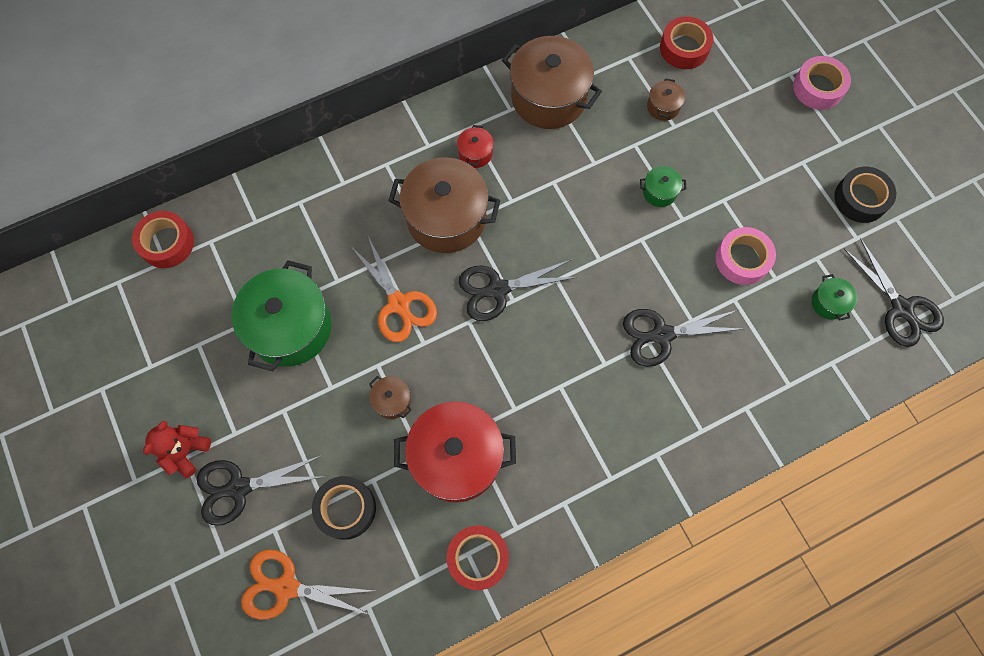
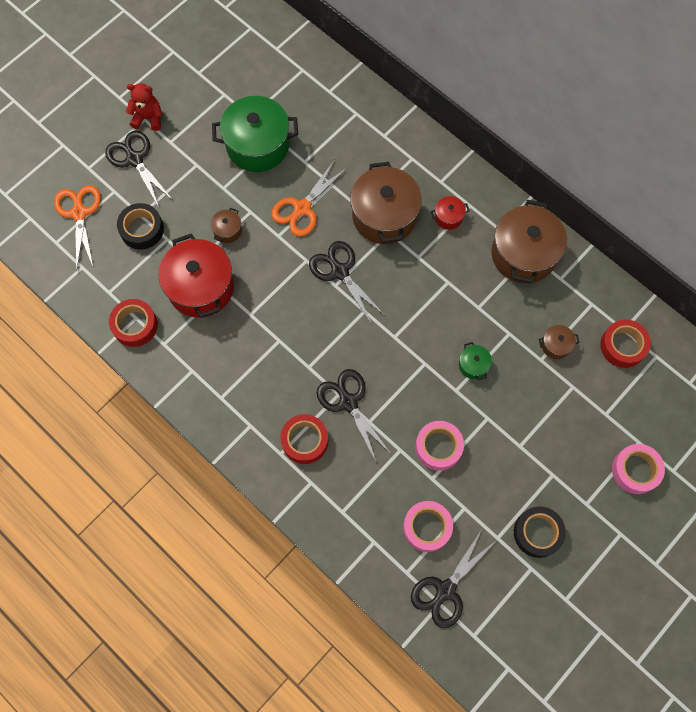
camera: 70 degrees right, 0 degrees up
(167, 243) = (290, 44): red tape -> red tape (305, 441)
(829, 303) = (427, 527): green pot -> pink tape

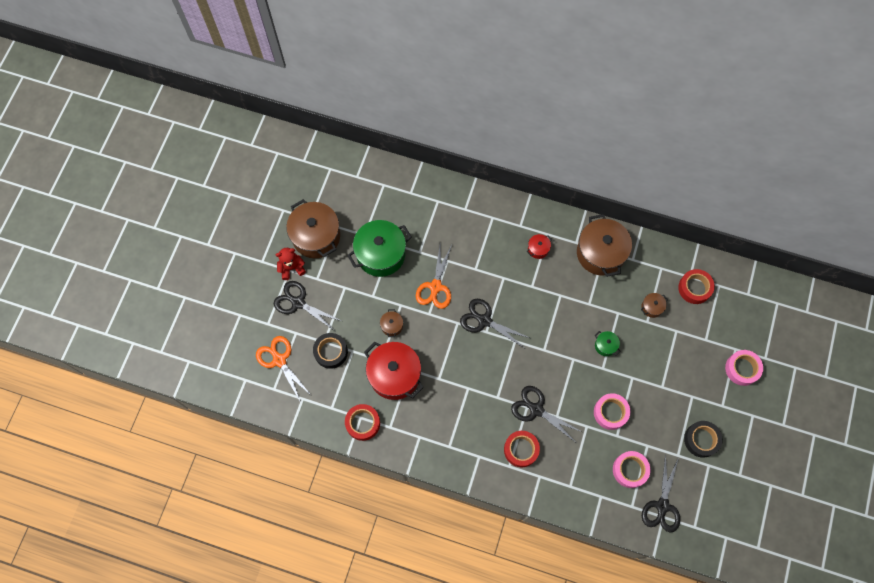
camera: 25 degrees left, 0 degrees up
(384, 216) = (494, 267): brown pot -> brown pot (316, 236)

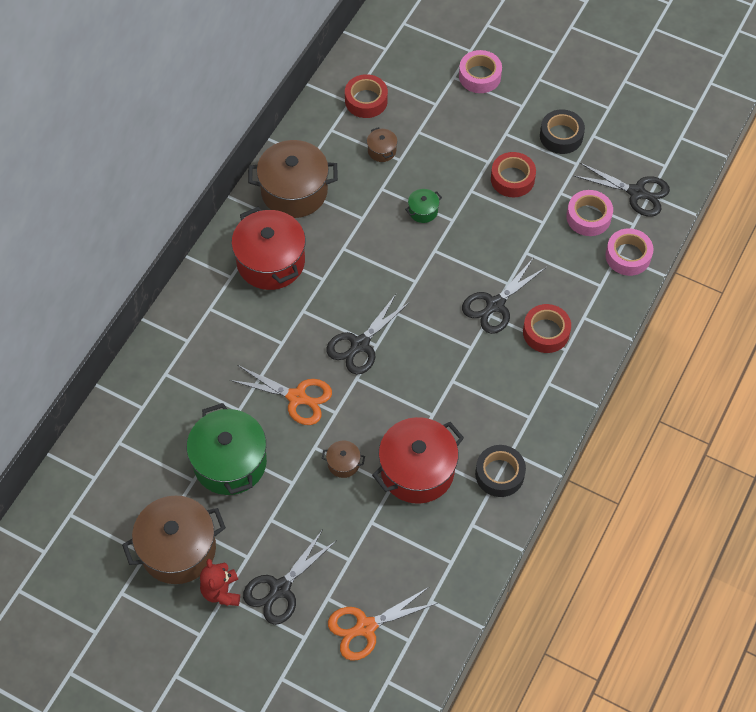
camera: 80 degrees left, 10 degrees down
(331, 352) = (367, 552): black tape -> black tape (499, 474)
(363, 423) = (480, 523): red tape -> red tape (512, 179)
(538, 249) = (271, 262): red pot -> red pot, size x2.28
(610, 412) = (512, 223): pink tape -> pink tape (628, 256)

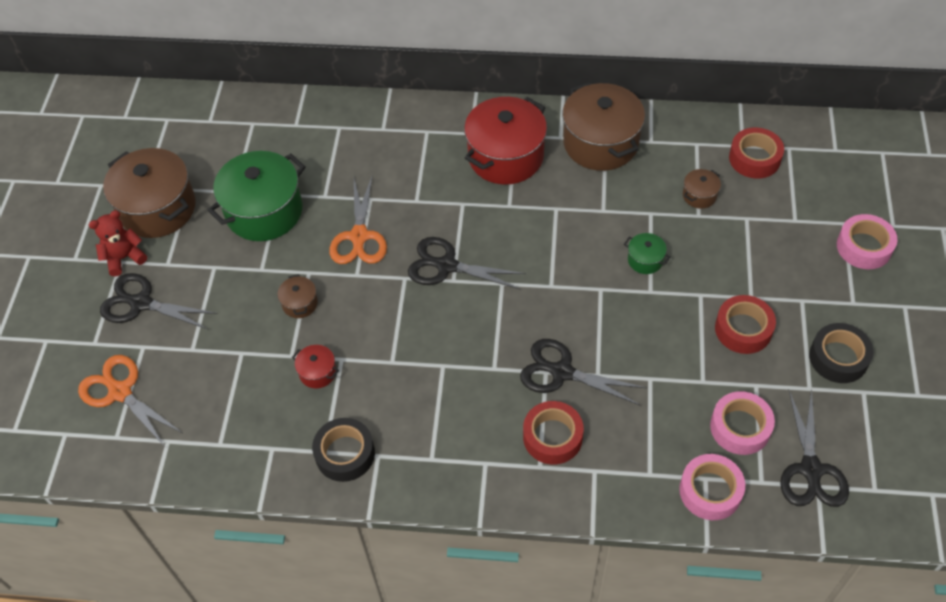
camera: 70 degrees right, 5 degrees down
(417, 470) = (317, 372): red pot -> red pot, size x0.44

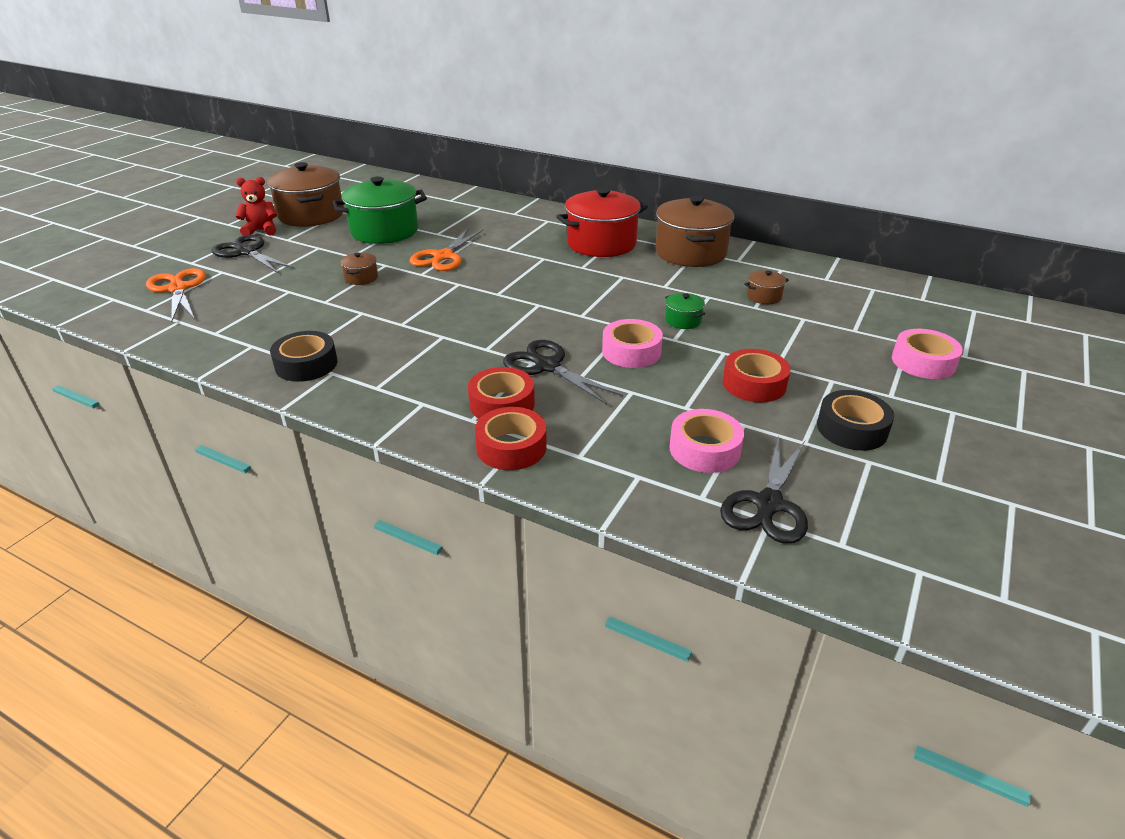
camera: 20 degrees right, 20 degrees down
(317, 372) = (335, 315): red pot -> none
(446, 266) = (499, 285): black scissors -> none
(710, 491) = (637, 487): pink tape -> pink tape (631, 351)
(754, 158) = (833, 288): red tape -> red tape (511, 447)

